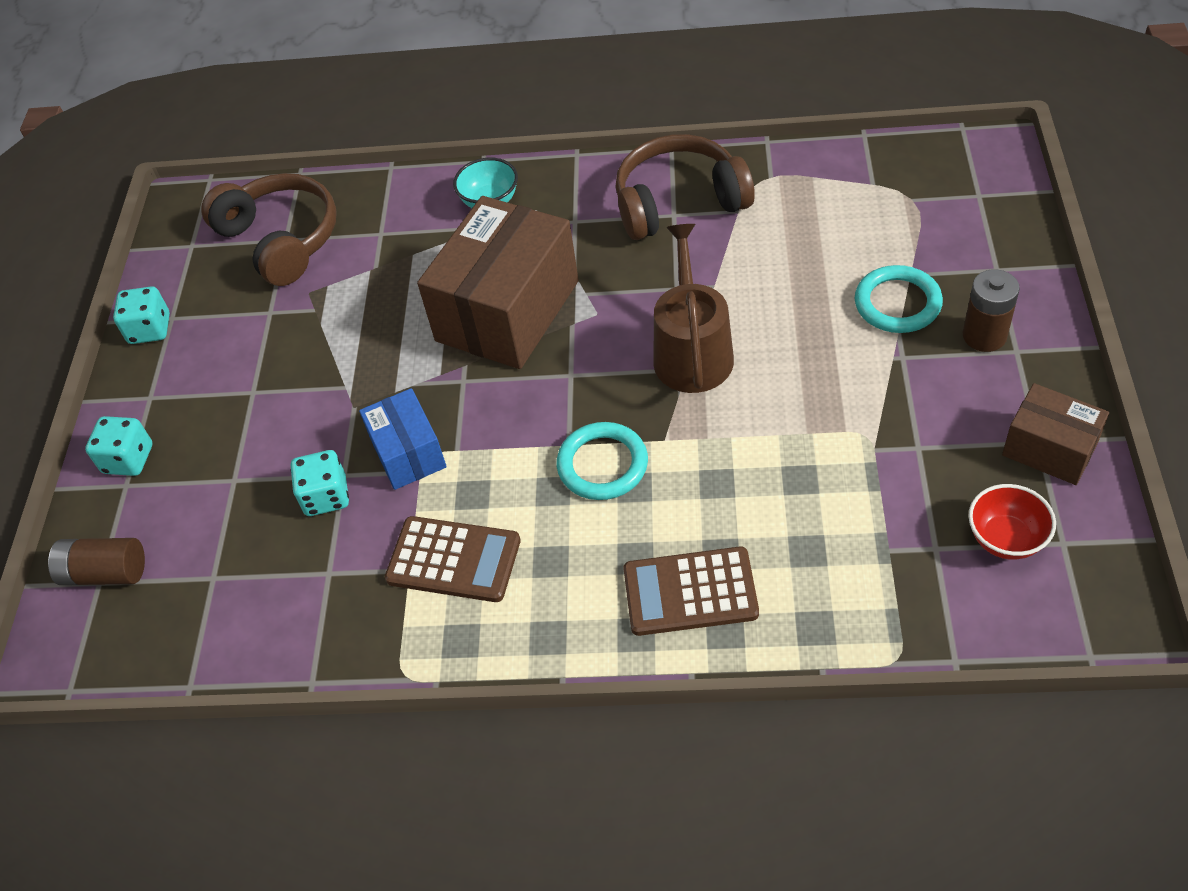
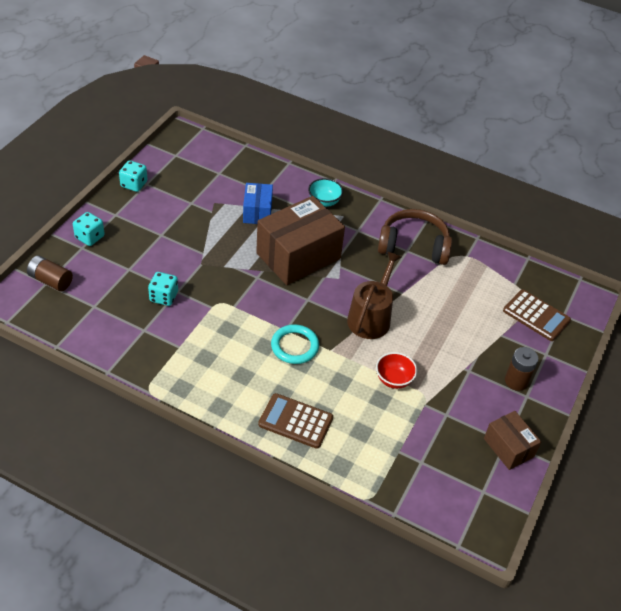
camera: 15 degrees right, 5 degrees down
(281, 240) = (217, 172): brown headphones -> none
(408, 453) = (211, 296): blue box -> blue box (257, 212)
(453, 560) = (201, 353): brown calculator -> brown calculator (536, 316)
(897, 303) = (485, 345): turquoise ring -> none
(1005, 539) = (457, 475): red bowl -> red bowl (394, 380)

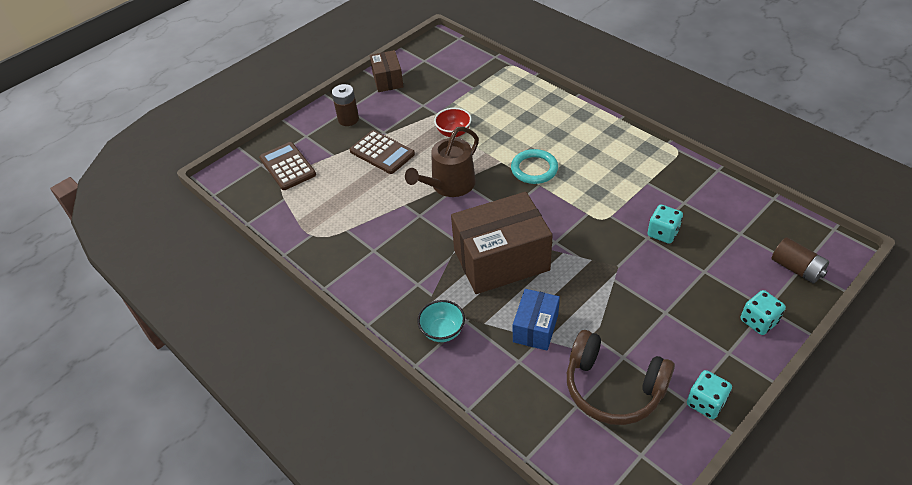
camera: 155 degrees left, 0 degrees up
(295, 421) = (550, 114): brown calculator -> brown calculator (382, 153)
(413, 246) = (363, 254): brown headphones -> brown headphones (613, 388)

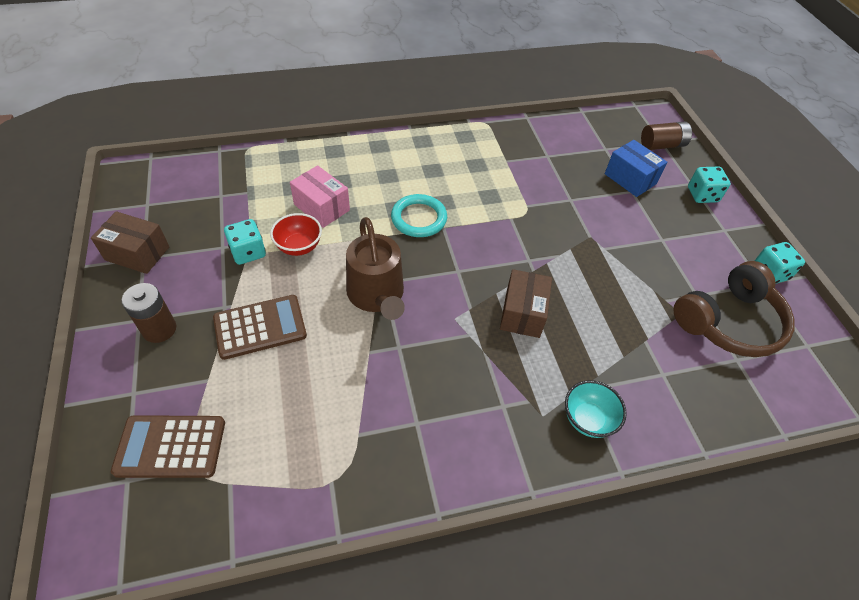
camera: 65 degrees left, 5 degrees up
(495, 123) = (322, 207): none -> pink box
(501, 260) = (522, 313): brown box -> brown box, size x0.53
(535, 328) = (629, 337): blue box -> blue box (630, 179)
(663, 233) = (573, 188): turquoise dice -> turquoise dice (248, 252)

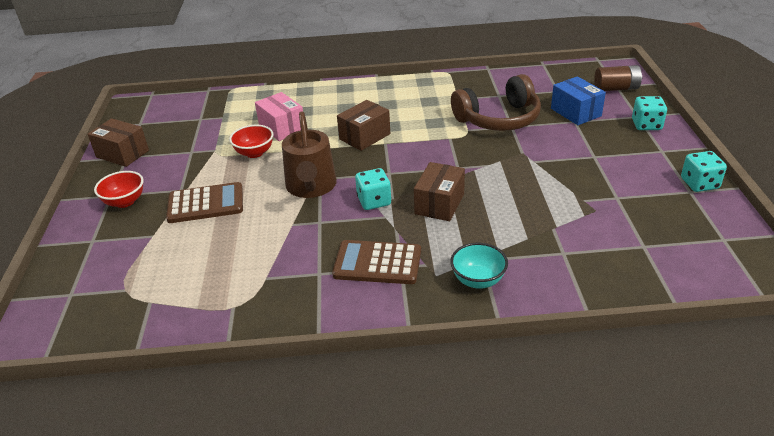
camera: 15 degrees right, 15 degrees down
(159, 329) = (125, 202): brown battery -> red bowl
(171, 446) = (110, 275): brown calculator -> brown calculator (377, 263)
(248, 252) = (211, 155): turquoise dice -> turquoise dice (374, 201)
(419, 218) = (365, 136): turquoise ring -> brown box
(729, 322) = (644, 218): brown headphones -> brown headphones (499, 119)

